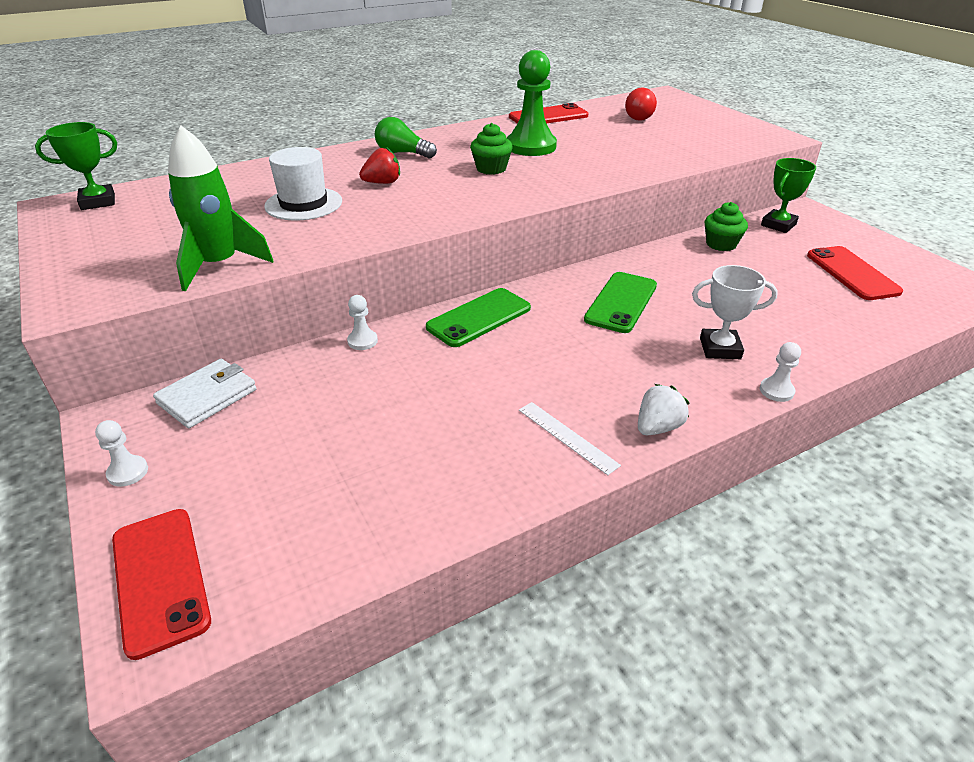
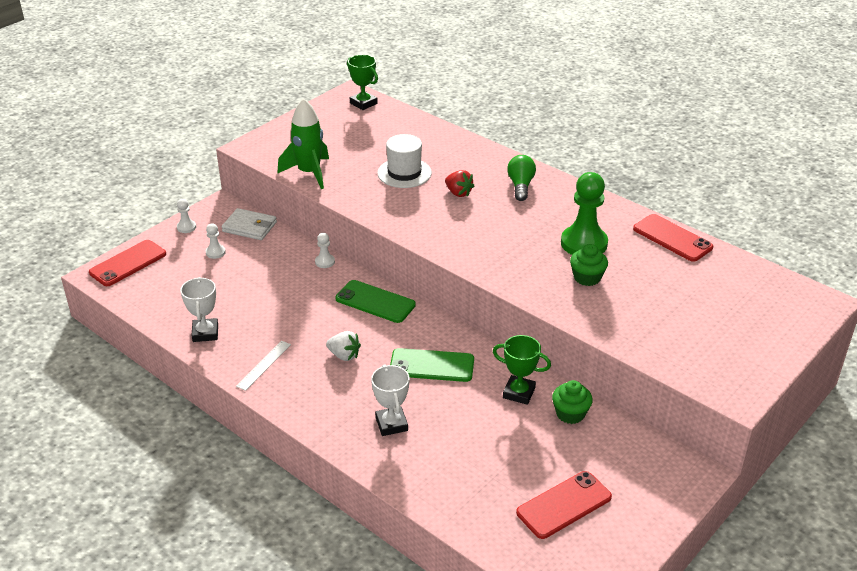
camera: 70 degrees right, 0 degrees up
(455, 491) = (205, 333): none -> white trophy
(491, 169) = (519, 234): green cupcake -> green cupcake (587, 277)
(637, 116) = (721, 292): red light bulb -> none
(657, 427) = (286, 402): white strawberry -> white strawberry (344, 355)
(776, 391) = (349, 456): white pawn -> white pawn (215, 252)
(778, 225) = (642, 452): green trophy -> green trophy (519, 393)

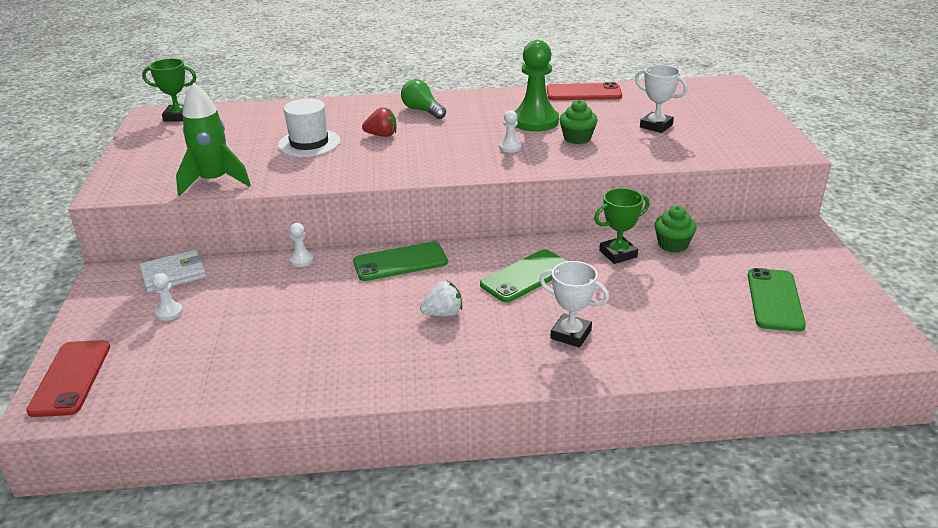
camera: 45 degrees left, 5 degrees down
(186, 227) = (96, 310): white pawn -> white pawn (510, 147)
(205, 333) = (274, 380): white trophy -> white trophy (656, 126)
(264, 365) = (382, 367): white ruler -> none
(564, 505) = (774, 300): red phone -> green phone

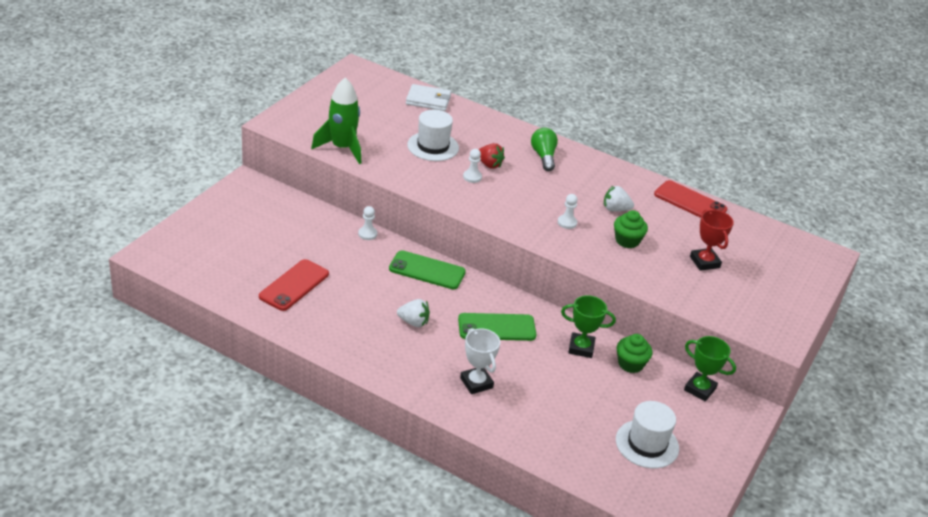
camera: 30 degrees right, 5 degrees up
(70, 378) = (173, 242): red phone -> red phone (294, 285)
(169, 312) = (258, 228): white pawn -> white pawn (472, 177)
(174, 274) = (283, 202): white wallet -> white wallet (428, 100)
(178, 116) = (371, 78): green trophy -> green trophy (700, 389)
(535, 121) = (615, 209): green pawn -> white strawberry
(656, 126) = (704, 262): white trophy -> red trophy
(774, 300) = (647, 444): green phone -> white hat

